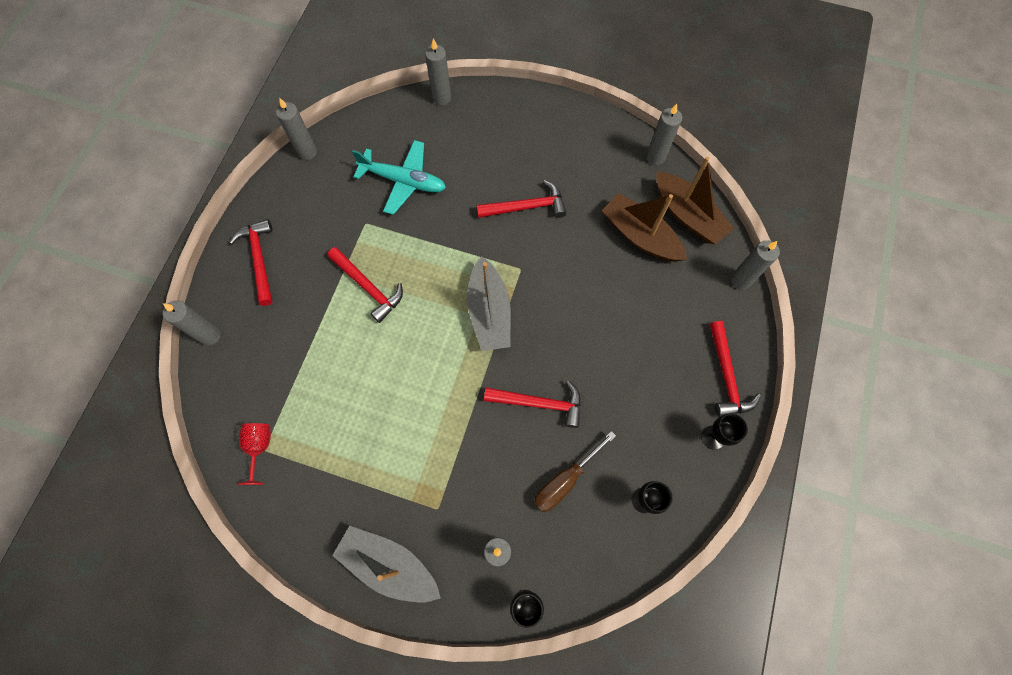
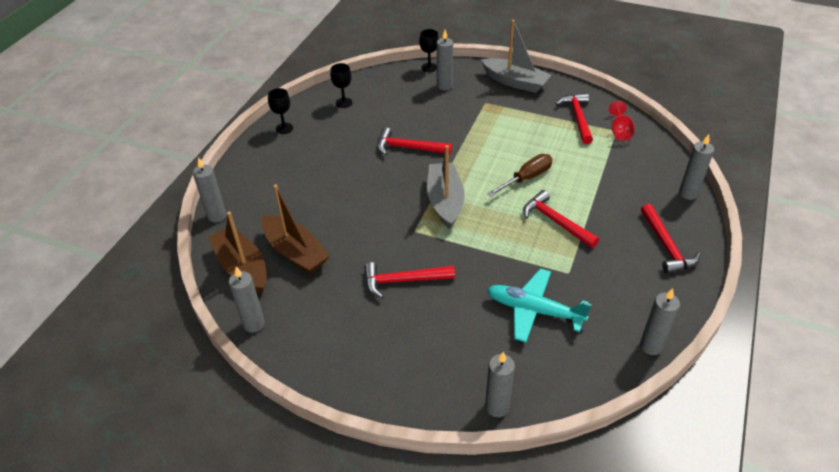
camera: 175 degrees left, 25 degrees down
(565, 480) = (395, 112): brown screwdriver -> brown screwdriver (526, 178)
(726, 376) = (259, 158): red hammer -> red hammer (577, 118)

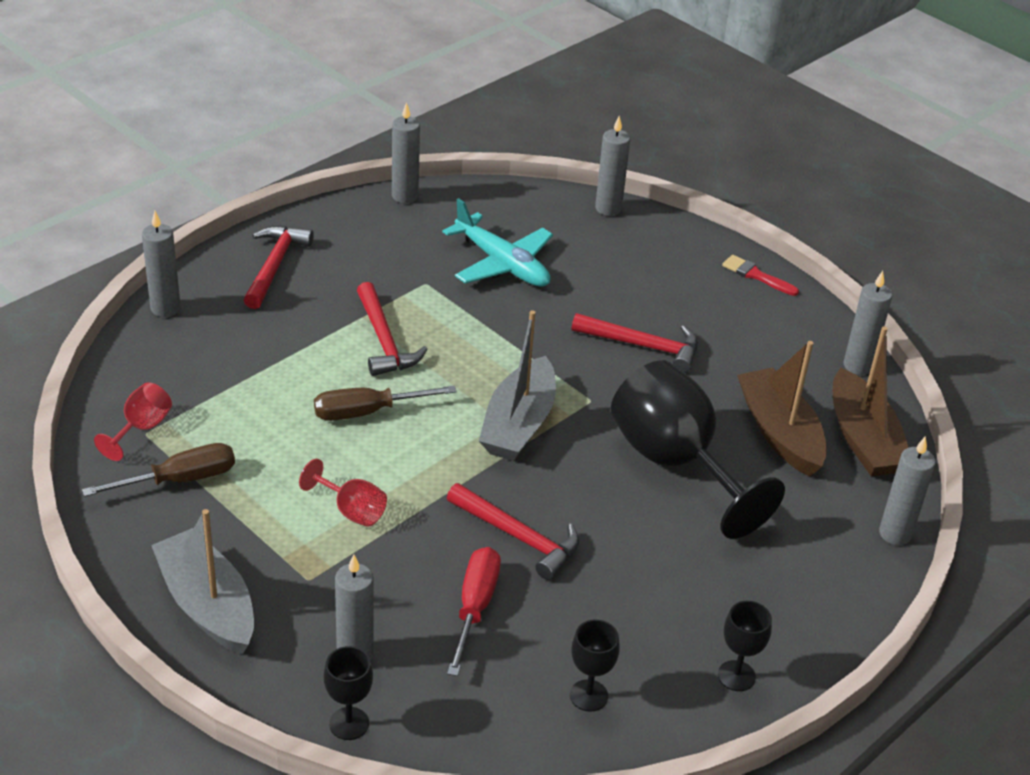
camera: 160 degrees left, 5 degrees down
(349, 211) = (676, 463): none -> black goblet
(349, 382) = (756, 275): none -> red brush
(409, 115) = (475, 607): none -> red screwdriver
(492, 132) = (351, 510): none -> red goblet
(577, 118) = (179, 480): red hammer -> brown screwdriver

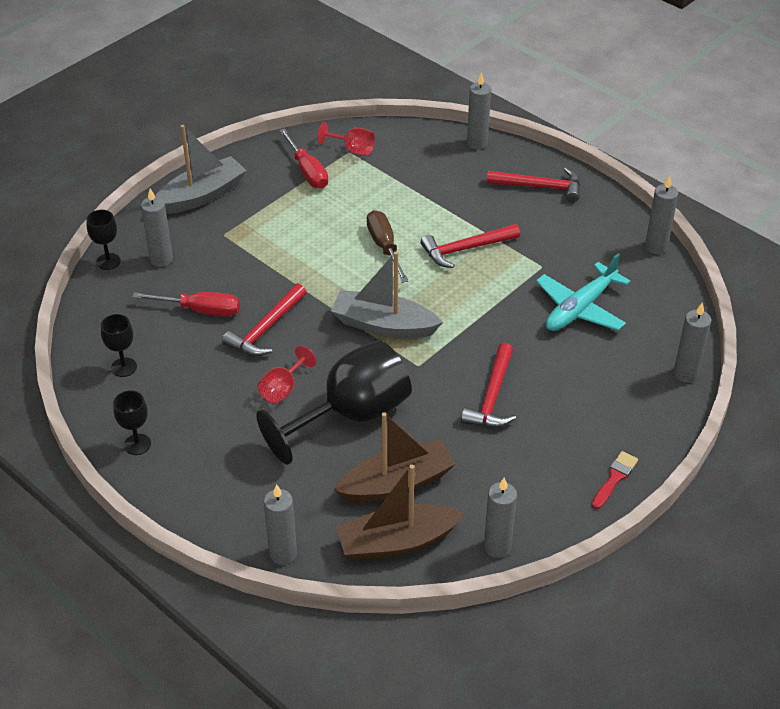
camera: 90 degrees right, 5 degrees up
(179, 480) = (307, 171): brown screwdriver -> red screwdriver
(351, 510) = (286, 247): red goblet -> red goblet (283, 389)

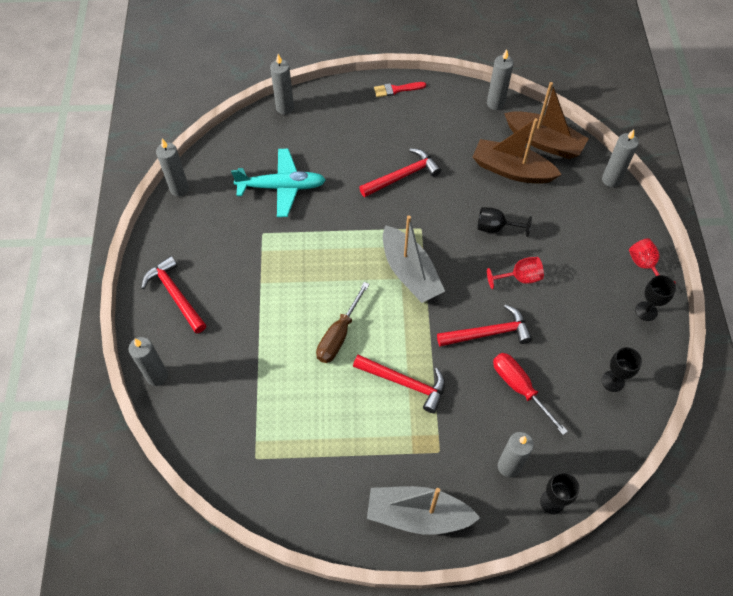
camera: 135 degrees left, 15 degrees up
(307, 171) = (310, 465): red screwdriver -> none
(351, 415) = (495, 227): black goblet -> black goblet, size x0.45
(353, 149) = (250, 457): red goblet -> red goblet (644, 266)
(466, 249) = (290, 286): red hammer -> red hammer (404, 383)

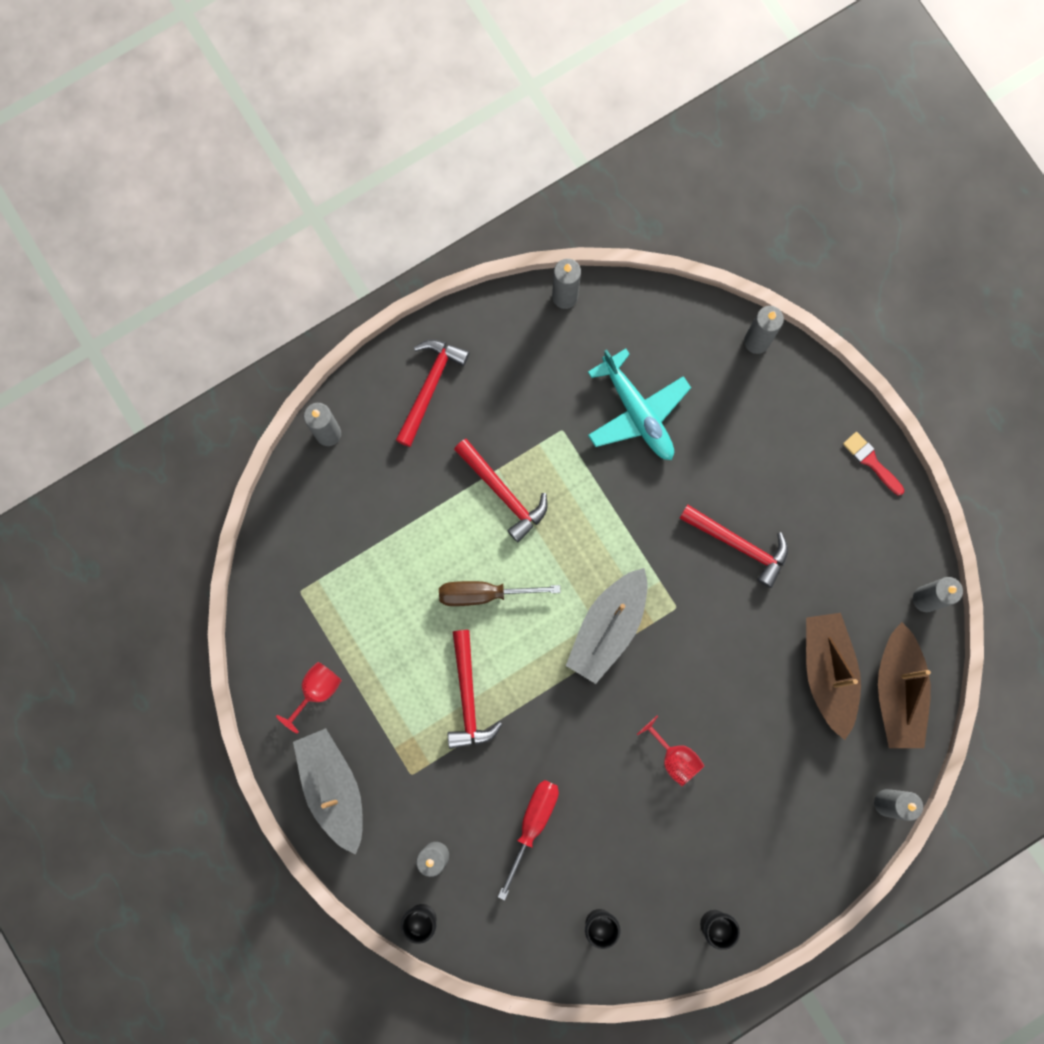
camera: 60 degrees right, 20 degrees up
(488, 333) = (581, 756): red hammer -> red hammer (503, 492)
(495, 227) = (729, 694): black goblet -> none
(644, 266) = (778, 897): red goblet -> red goblet (316, 691)

